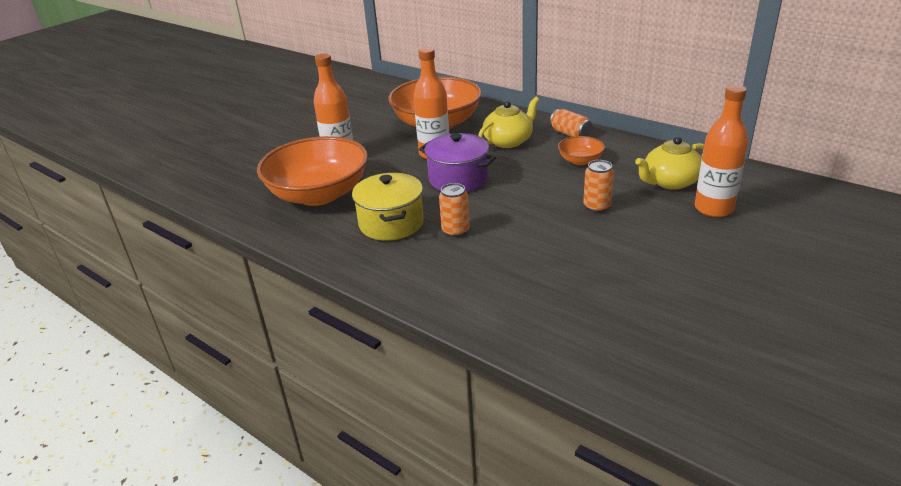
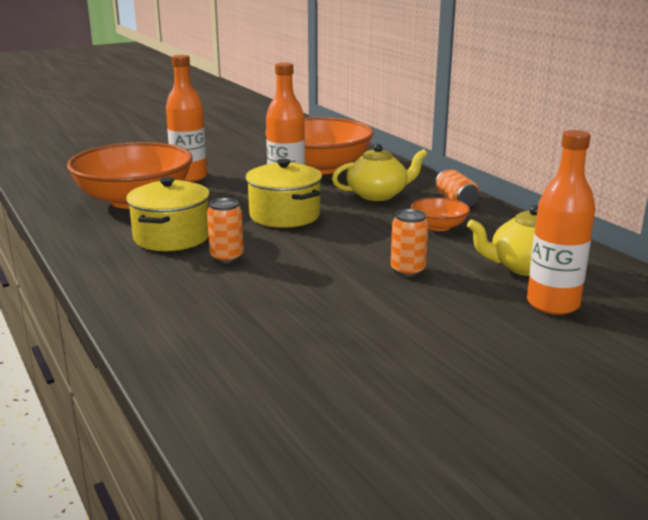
camera: 20 degrees right, 10 degrees down
(458, 179) = (284, 215): purple pot -> yellow pot

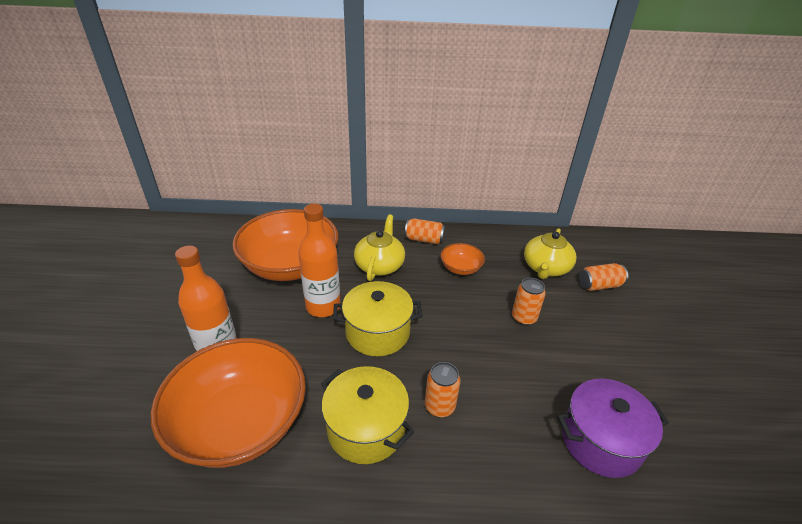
camera: 60 degrees left, 15 degrees up
(270, 339) = (600, 441): none -> purple pot
(552, 304) = (599, 285): orange bottle -> orange can

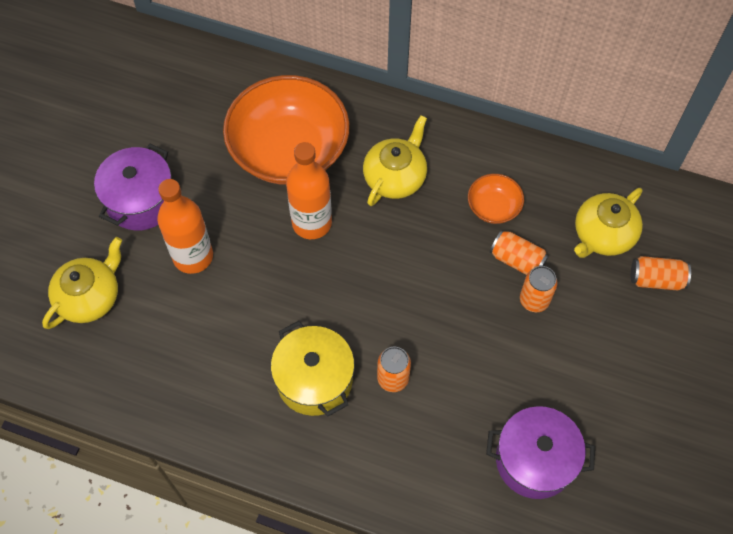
camera: 20 degrees right, 25 degrees up
(112, 413) = (90, 297): none -> yellow teapot
(163, 323) = (141, 201): none -> purple pot
(240, 422) = (201, 339): orange bowl -> none
(377, 332) = (361, 274): yellow pot -> none
(424, 239) = (466, 147): orange can -> orange can (517, 260)

